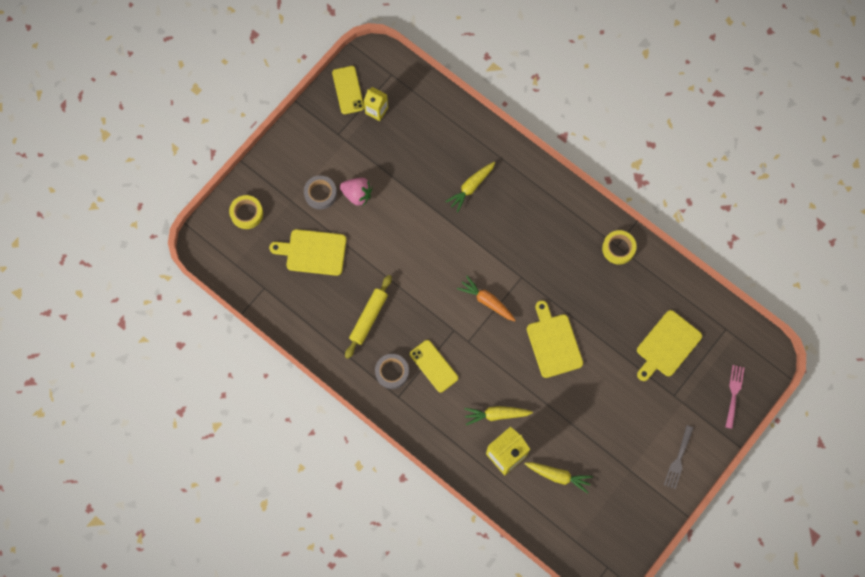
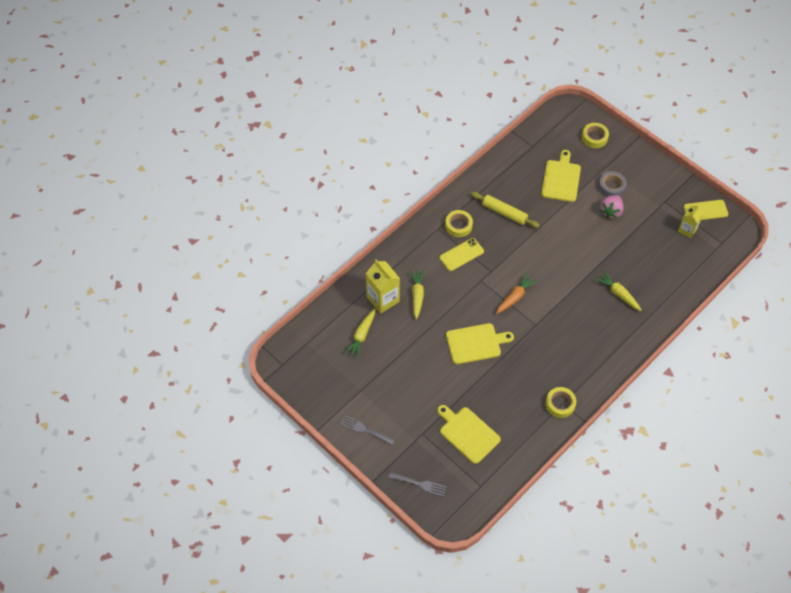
camera: 95 degrees right, 15 degrees down
(392, 372) = (458, 225): grey tape -> yellow tape
(734, 393) = (419, 484): pink fork -> grey fork

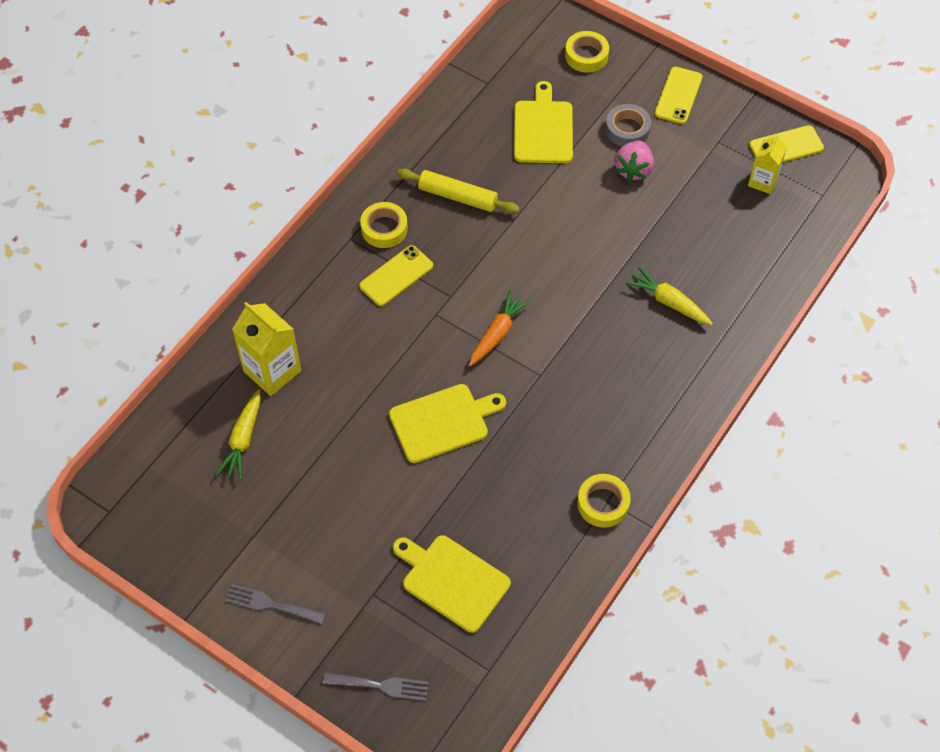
camera: 10 degrees left, 0 degrees up
(417, 295) = (330, 356): yellow carrot -> none
(646, 170) = (678, 95): none -> yellow phone

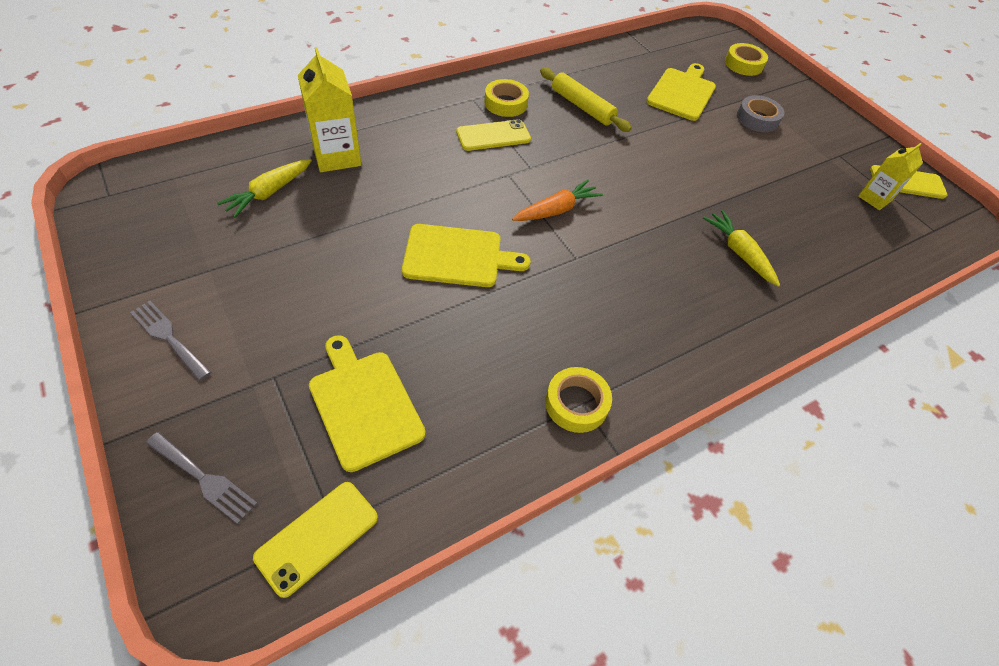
camera: 20 degrees right, 5 degrees down
(633, 170) = (750, 146): pink strawberry -> none
(678, 95) = (814, 114): yellow phone -> yellow phone (317, 537)

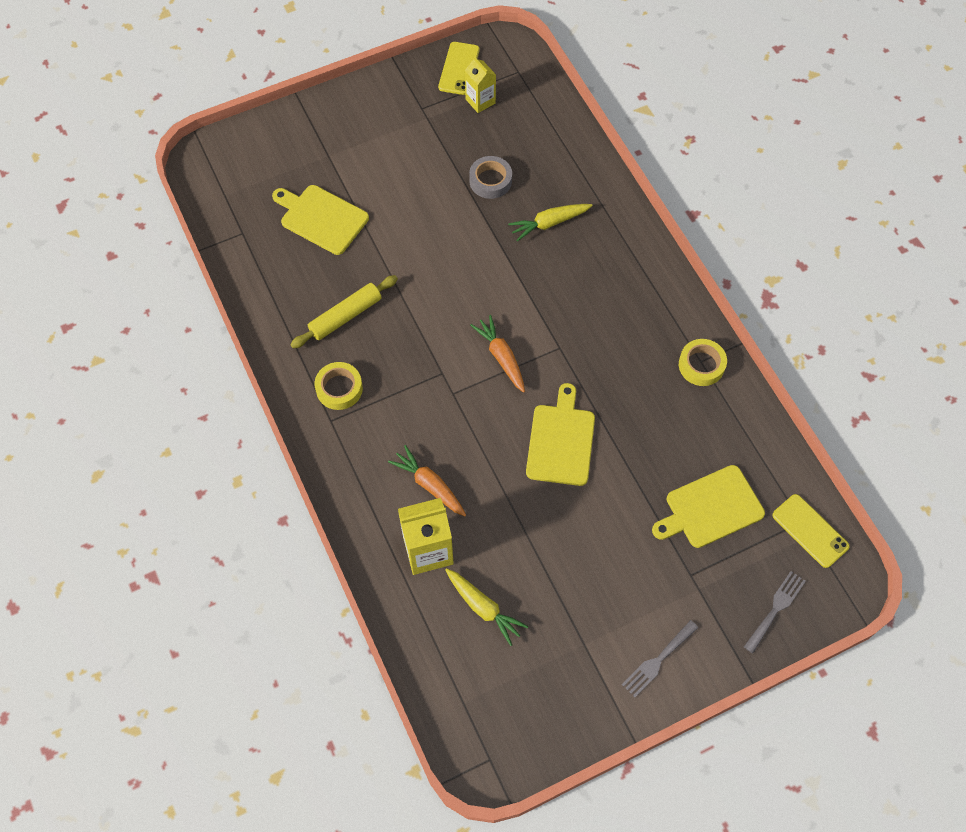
camera: 80 degrees left, 10 degrees up
(406, 157) = (429, 485): none -> orange carrot
(493, 136) = (394, 404): yellow phone -> none
(743, 64) = (269, 148): yellow tape -> none
(757, 119) = (366, 161): grey tape -> grey tape (490, 181)

